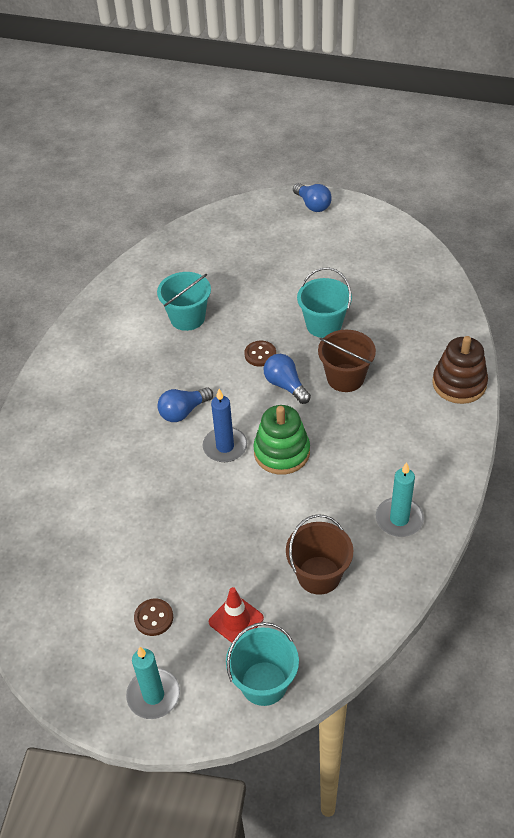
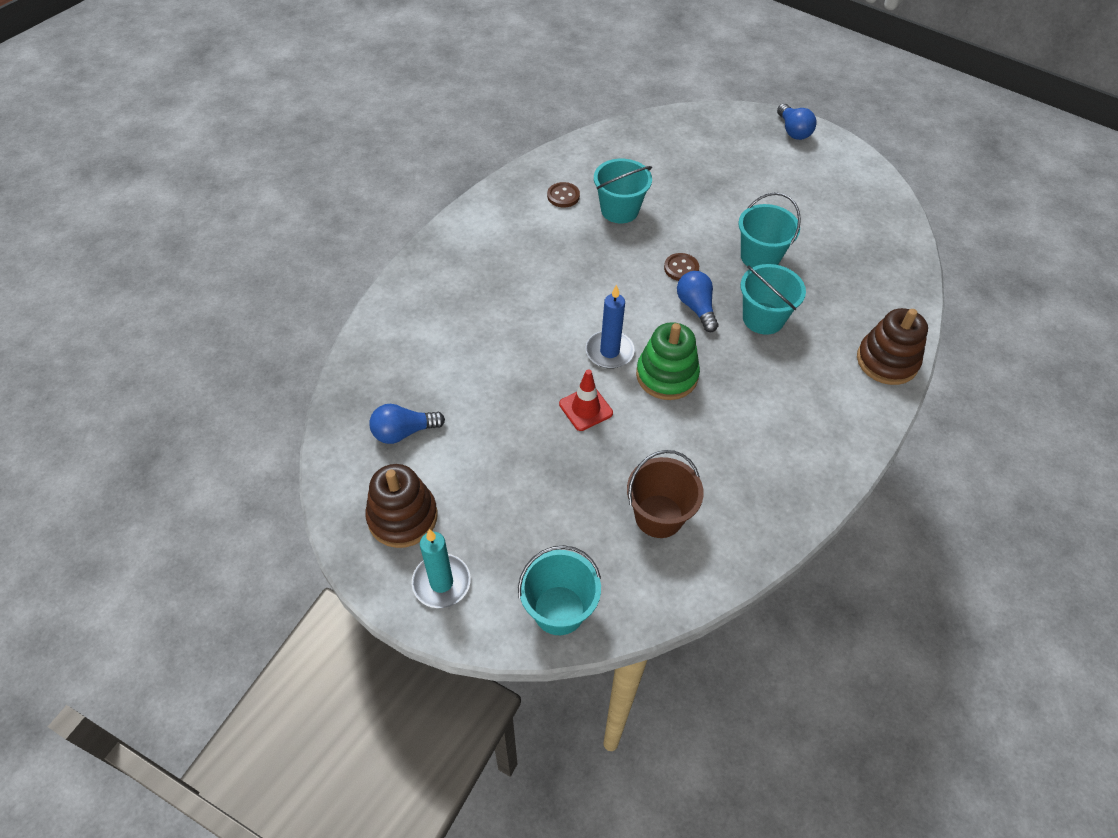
camera: 15 degrees right, 5 degrees up
(97, 650) = (402, 517): none -> brown stacking toy
(153, 618) = (471, 503): brown button -> brown button (563, 196)
(183, 412) = (580, 303): blue light bulb -> blue light bulb (403, 432)
(236, 620) = (554, 534): red traffic cone -> red traffic cone (585, 408)
(345, 378) = (763, 318): brown bucket -> turquoise bucket
(399, 519) = (767, 485): turquoise candle -> none

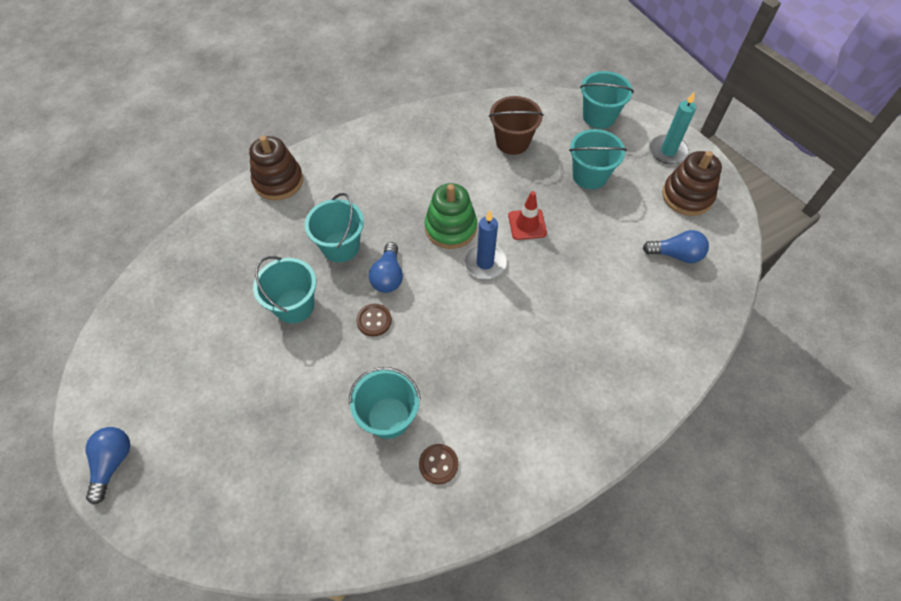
camera: 155 degrees left, 5 degrees up
(537, 501) = (589, 175): none -> turquoise bucket

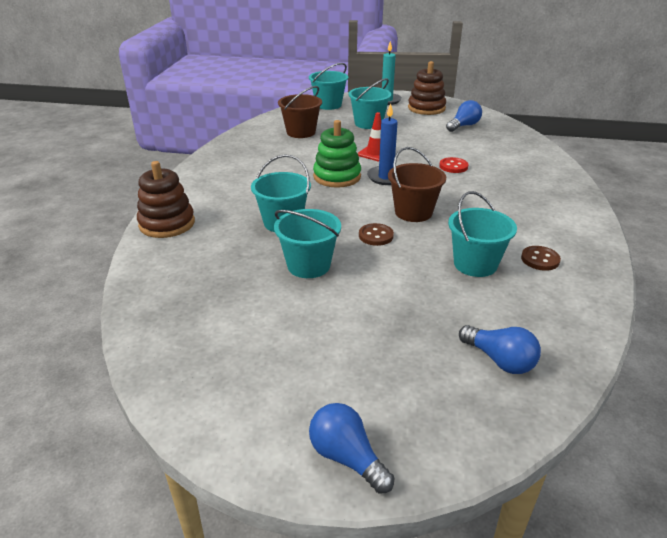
camera: 50 degrees left, 25 degrees down
(388, 276) = (343, 214): blue light bulb -> blue light bulb (500, 360)
(438, 323) = (413, 212): none -> brown bucket
(562, 301) = (453, 166): none -> red button

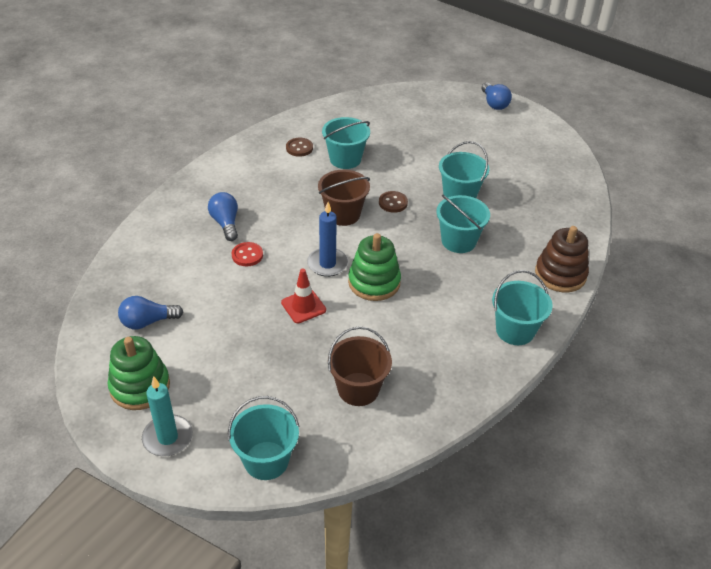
camera: 155 degrees left, 10 degrees up
(368, 123) = (255, 376): turquoise bucket -> turquoise bucket (515, 330)
(426, 108) = (140, 386): brown stacking toy -> green stacking toy
(500, 360) = (392, 111): blue light bulb -> blue light bulb (225, 223)

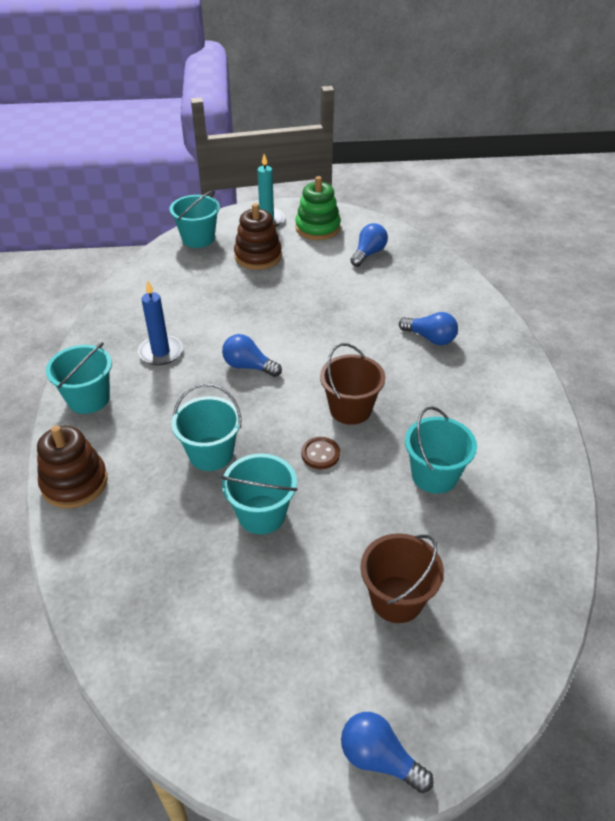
camera: 140 degrees right, 0 degrees up
(240, 389) = (258, 256): none -> brown stacking toy
(247, 255) = (374, 326): red button -> none
(299, 148) = (496, 455): brown button -> none
(303, 306) = (281, 318): red traffic cone -> none
(327, 264) = (304, 357): blue candle -> blue candle (161, 352)
(358, 389) = (181, 295): brown bucket -> brown bucket (396, 599)
(374, 282) = (248, 366): green stacking toy -> blue light bulb

